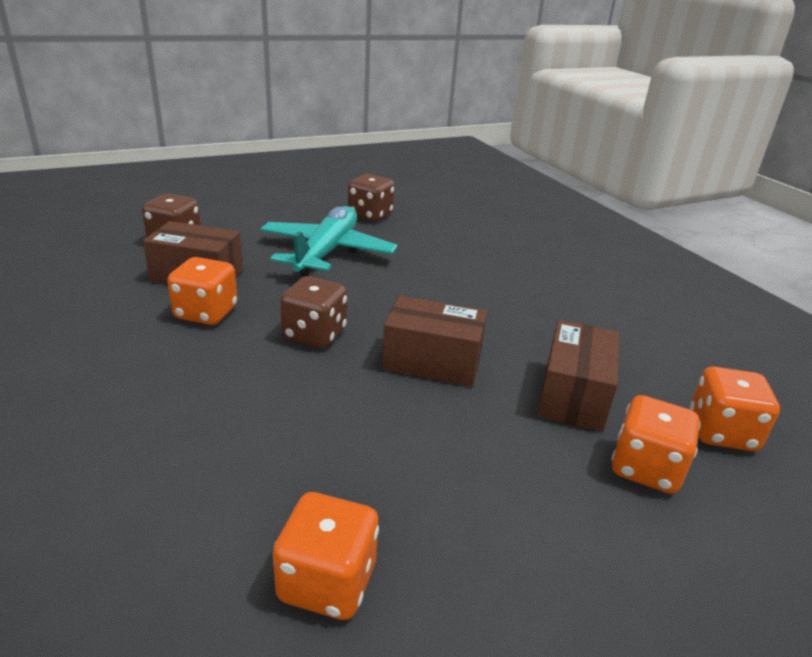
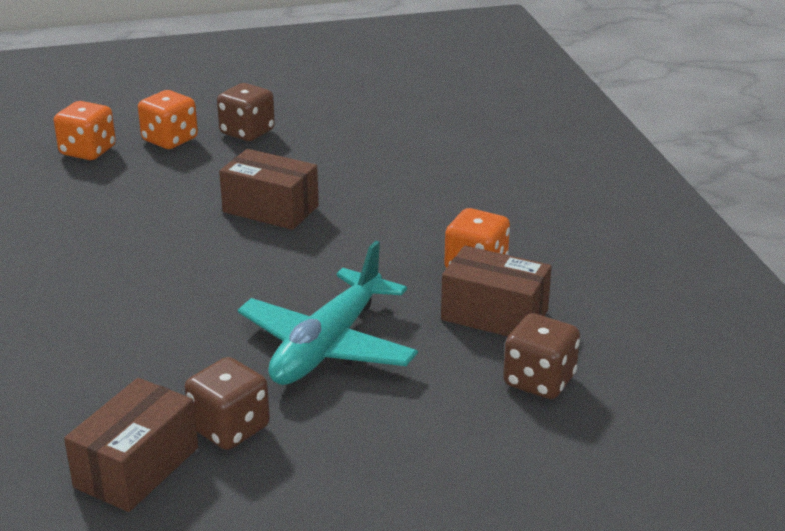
camera: 165 degrees left, 0 degrees up
(314, 334) = (369, 239): brown dice -> brown dice (247, 132)
(327, 582) = (390, 118): orange dice -> none
(573, 395) = (172, 179): brown box -> brown box (136, 467)

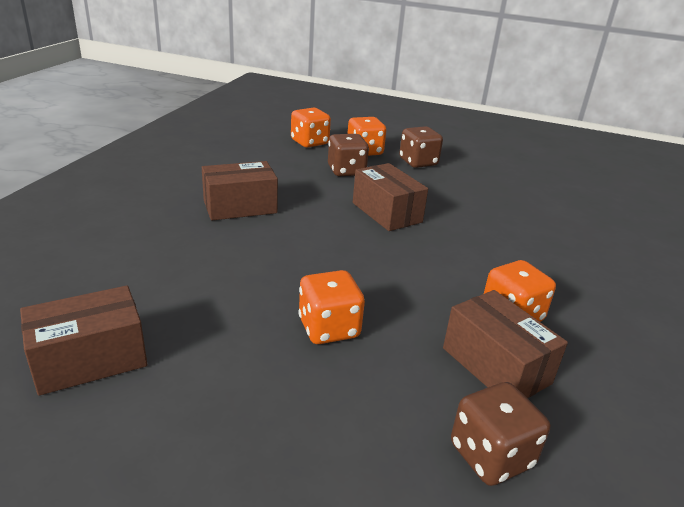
camera: 30 degrees right, 0 degrees up
(100, 266) = (240, 207): none -> brown box
(230, 428) = (186, 362): brown dice -> brown dice (346, 171)
(327, 346) = (329, 328): turquoise plane -> orange dice

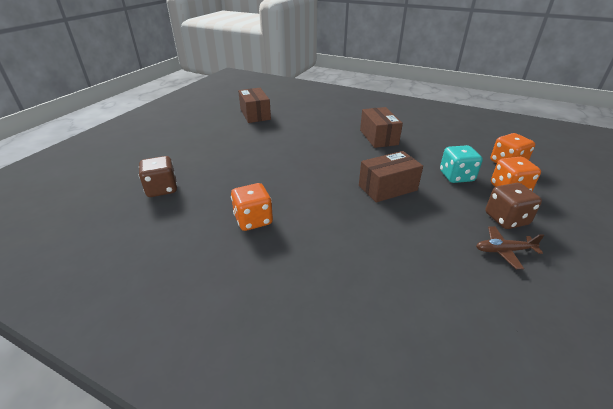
camera: 100 degrees right, 5 degrees up
(329, 328) = (259, 158): orange dice -> none
(346, 171) = (456, 176): brown dice -> turquoise dice
(466, 172) = (503, 251): none -> brown plane
(495, 366) = (213, 203): brown box -> none

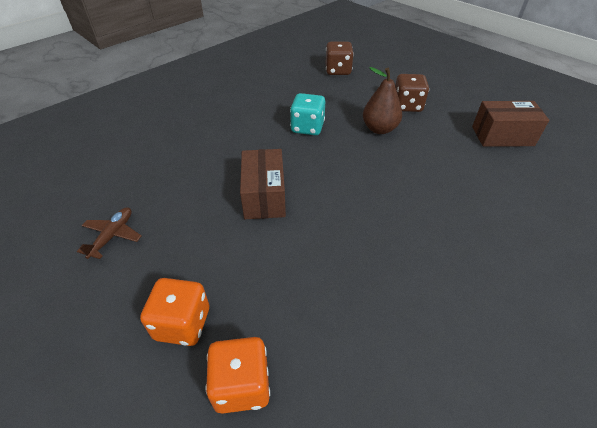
camera: 110 degrees right, 10 degrees up
(253, 220) = (269, 104): orange dice -> none
(269, 154) = (379, 129): none -> brown pear
(378, 137) = (399, 240): brown box -> none
(456, 176) = (248, 277): turquoise dice -> turquoise dice (307, 128)
(506, 219) = (142, 272): brown dice -> brown dice (407, 106)

